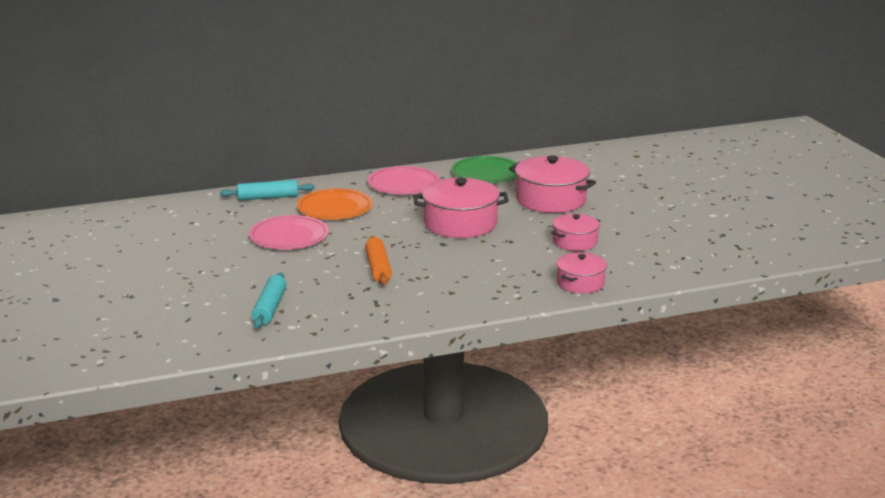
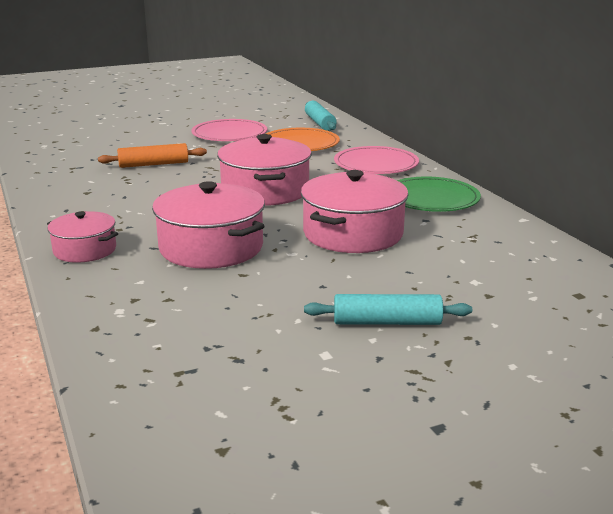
camera: 85 degrees right, 0 degrees up
(270, 308) = (81, 138): turquoise rolling pin -> turquoise rolling pin (387, 322)
(575, 242) = (211, 247): pink pot -> pink pot, size x1.69

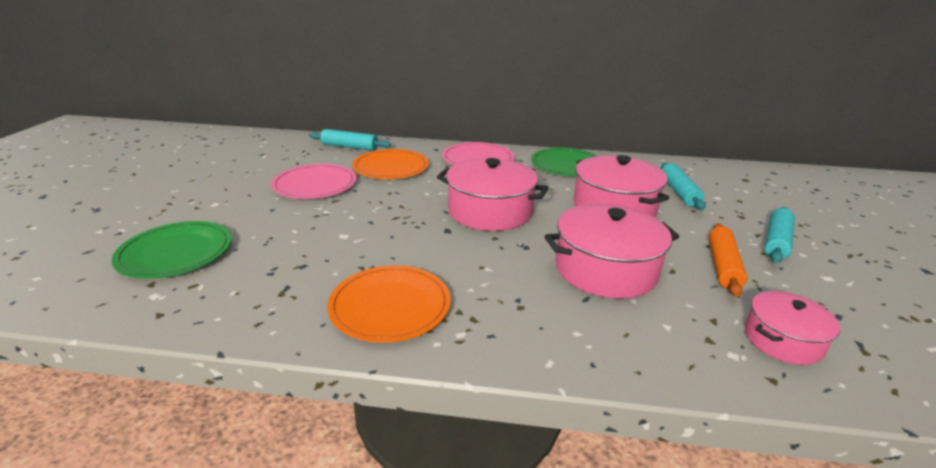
camera: 60 degrees left, 5 degrees up
(83, 194) = (390, 306): none -> orange plate
(85, 250) = (566, 343): pink pot -> pink pot (782, 340)
(91, 135) = (176, 253): none -> green plate
(153, 164) = (347, 242): orange rolling pin -> orange rolling pin (723, 266)
(452, 259) = (679, 192): none -> turquoise rolling pin

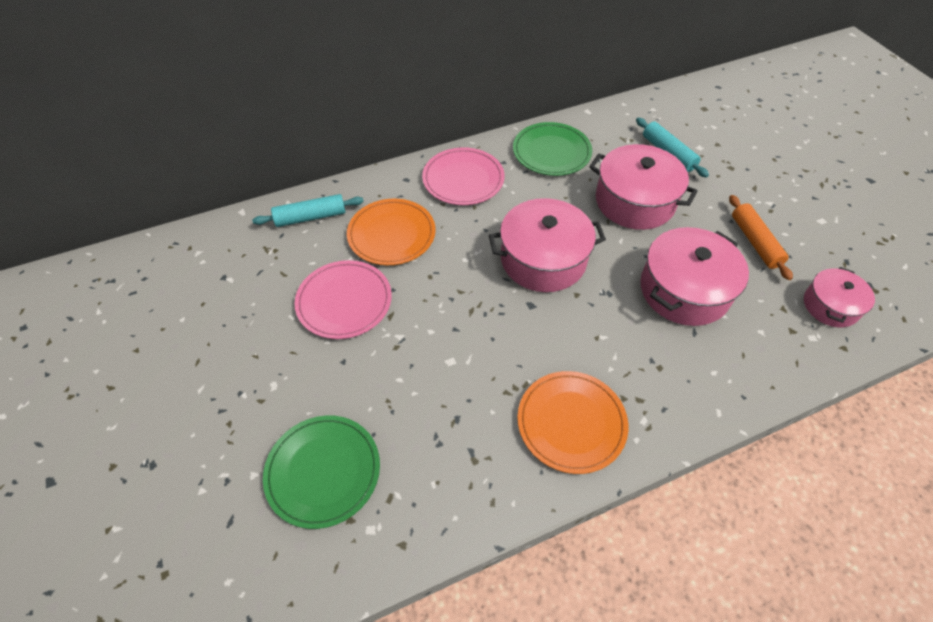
camera: 30 degrees left, 25 degrees up
(776, 242) = (771, 191): turquoise rolling pin -> none

